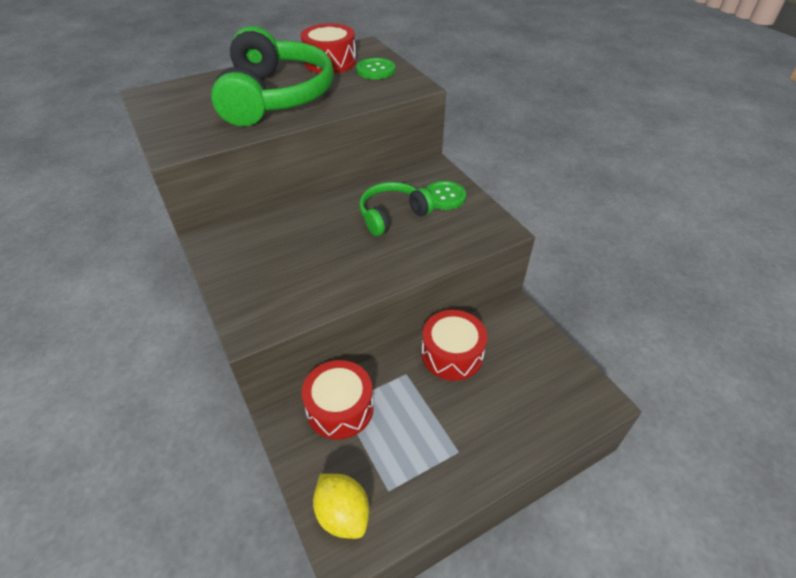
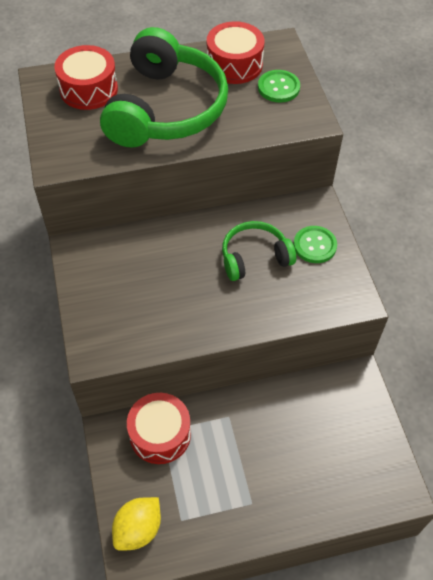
camera: 15 degrees right, 10 degrees up
(343, 514) = (138, 529): yellow lemon -> yellow lemon turned 60 degrees clockwise
(452, 354) = (278, 408): red drum -> red drum (88, 89)

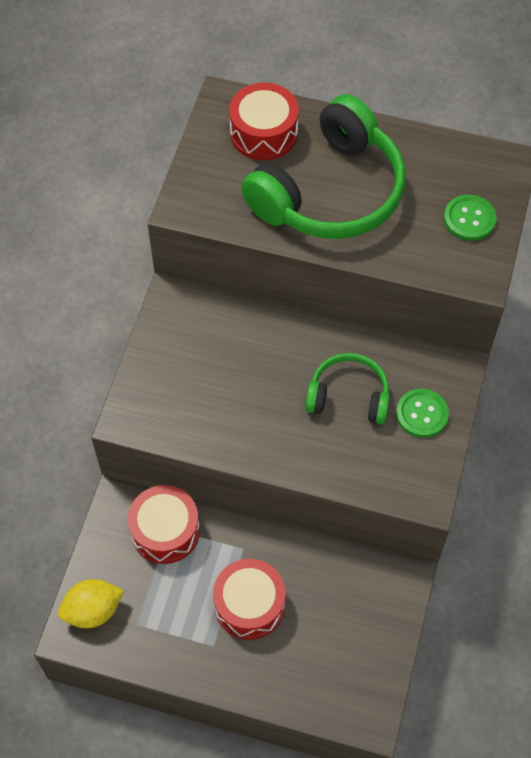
camera: 30 degrees right, 5 degrees up
(234, 64) = (438, 169): red drum -> red drum (249, 605)

